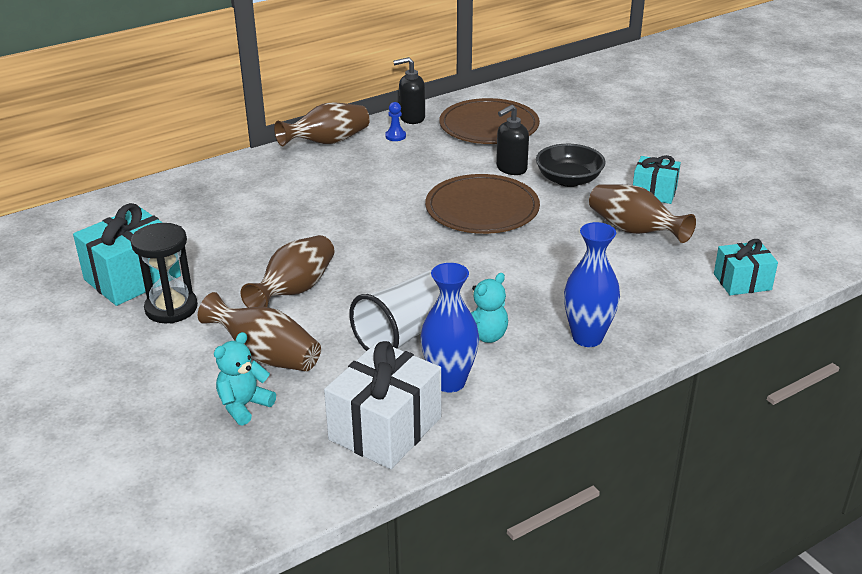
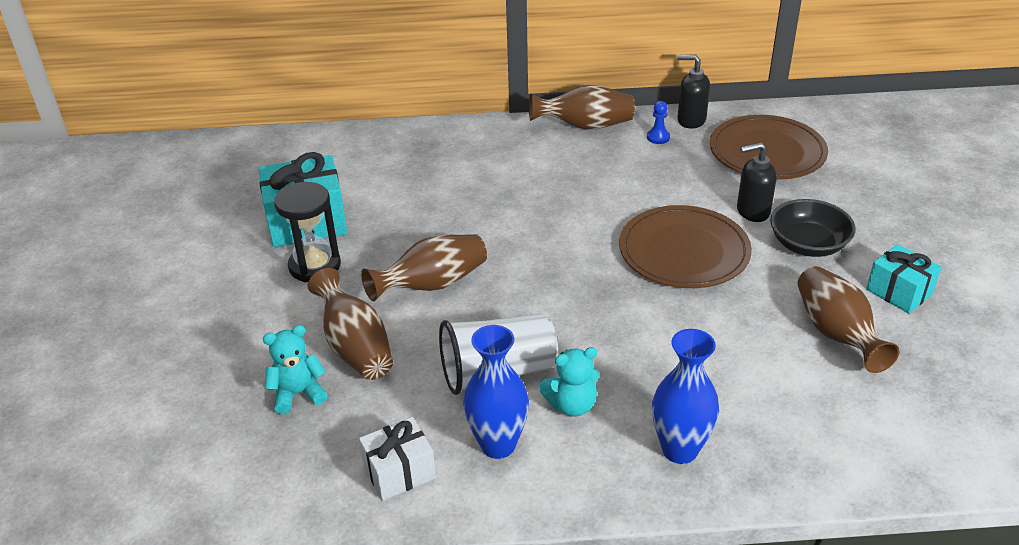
camera: 30 degrees right, 5 degrees up
(385, 428) = (399, 472): white gift -> white gift, size x0.60
(742, 282) = (920, 448): turquoise gift -> none

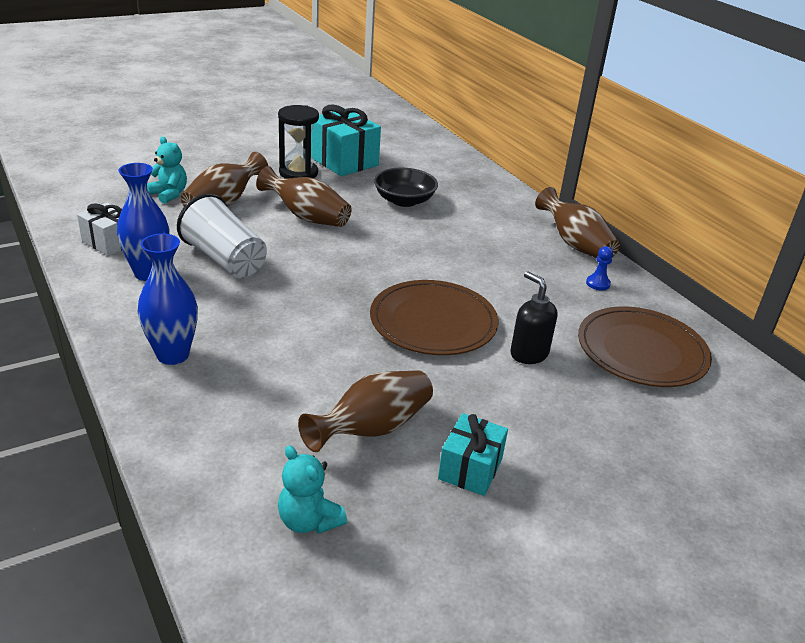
camera: 60 degrees right, 5 degrees down
(572, 405) = (203, 297): turquoise teddy bear -> turquoise teddy bear (308, 521)
(691, 120) = (647, 298): black soap dispenser -> none
(808, 245) = (503, 396): black bowl -> black bowl (404, 200)

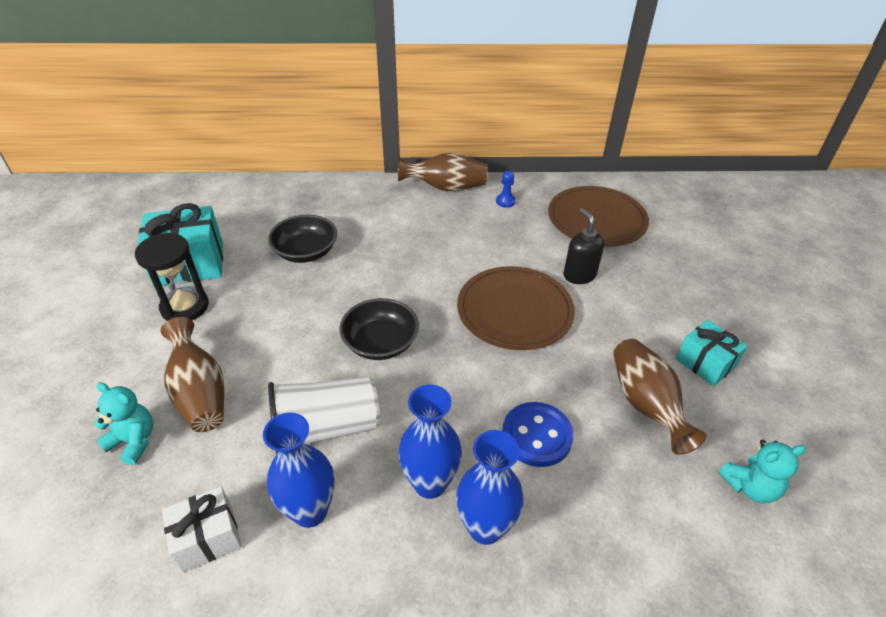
camera: 60 degrees left, 10 degrees up
(169, 194) = (134, 441): turquoise teddy bear -> turquoise teddy bear turned 45 degrees clockwise
(200, 319) = (430, 483): none -> blue vase
(284, 364) = (537, 435): none -> blue button
(307, 217) = (285, 331): brown vase -> none
(330, 261) = (380, 343): none -> black bowl
(528, 354) = (579, 275): black soap dispenser -> black soap dispenser turned 75 degrees clockwise

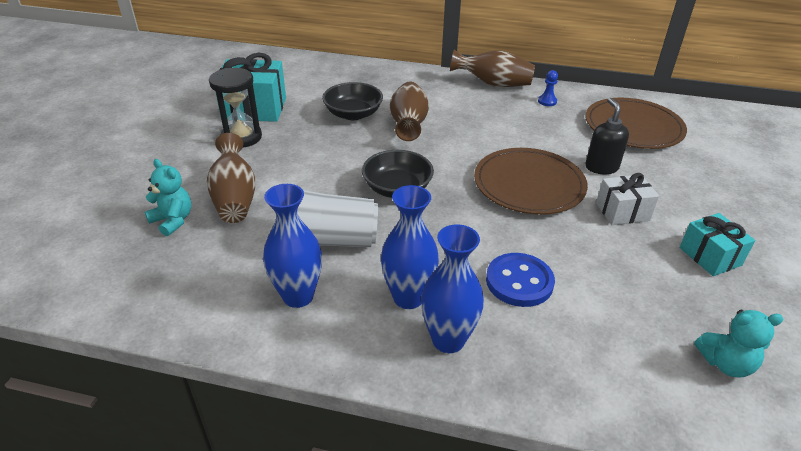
camera: 15 degrees right, 5 degrees down
(208, 538) = (209, 297): white gift -> white gift (622, 212)
(645, 404) = (636, 277): brown vase -> brown vase (408, 124)

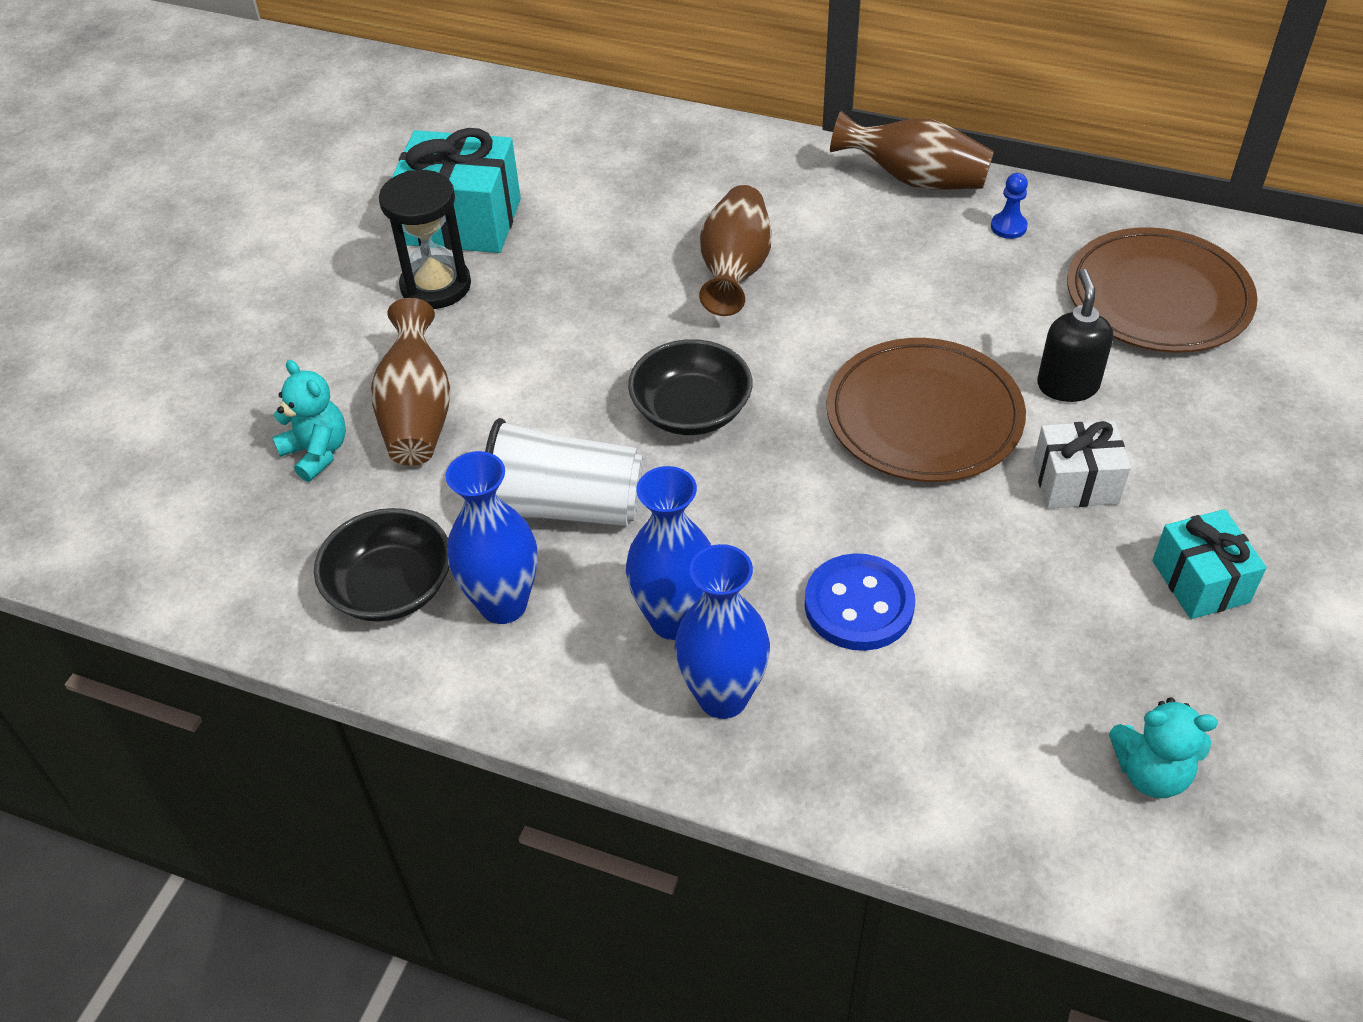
camera: 10 degrees right, 10 degrees up
(353, 114) = (638, 242): black bowl -> black bowl (391, 588)

